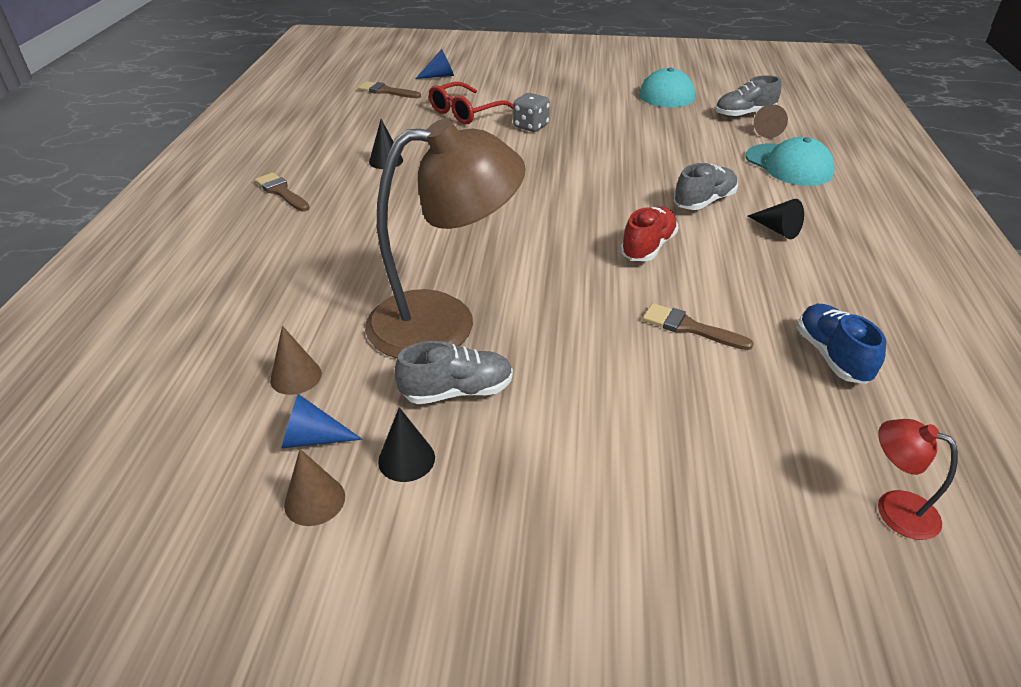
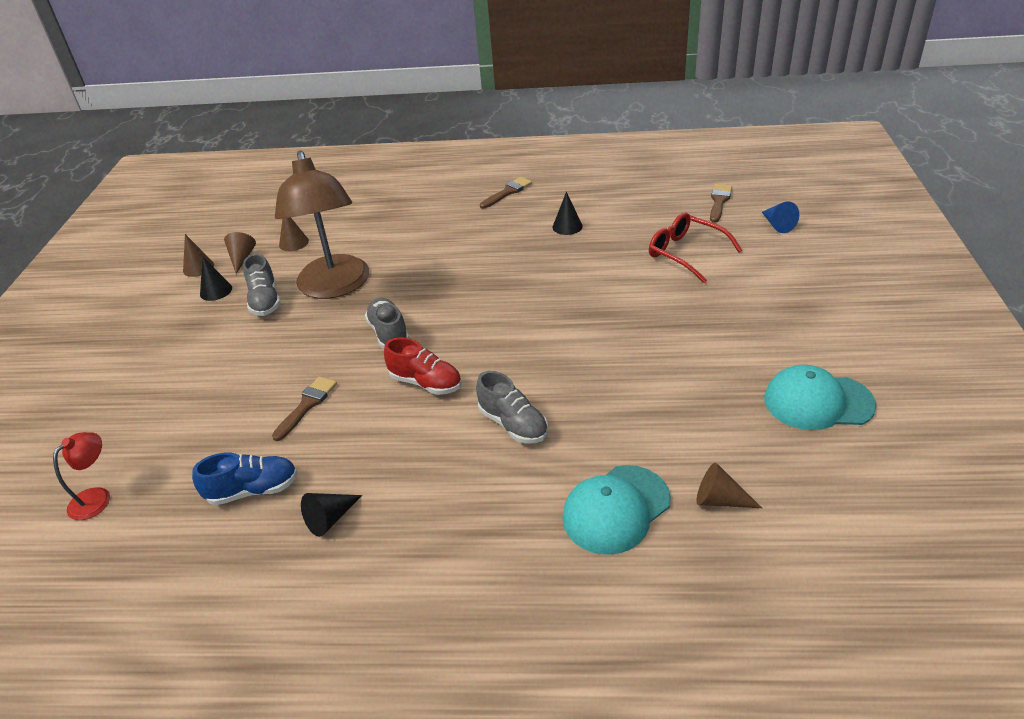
camera: 90 degrees right, 0 degrees up
(313, 438) = (242, 258): blue cone -> brown cone
(531, 126) = (665, 297): grey dice -> none
(744, 114) = (771, 479): grey shoe -> grey shoe (389, 333)
(777, 229) = (457, 478): black cone -> black cone (330, 518)

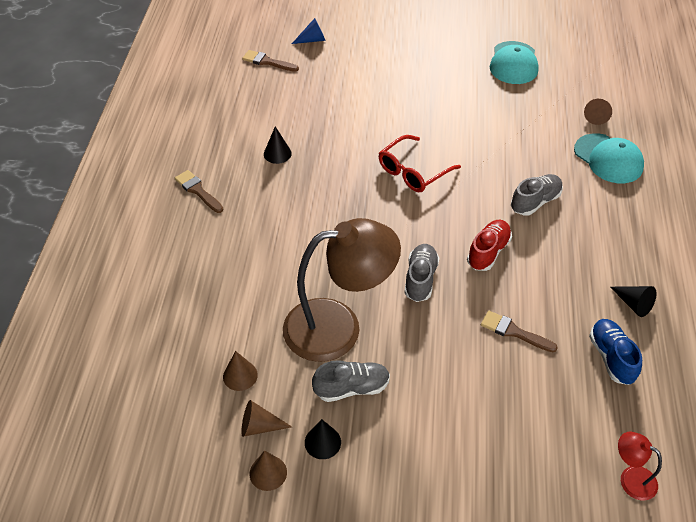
camera: 90 degrees left, 10 degrees up
(389, 333) = (420, 279): grey shoe -> grey shoe turned 120 degrees clockwise
(686, 253) = (339, 90): red glasses -> red glasses (413, 171)

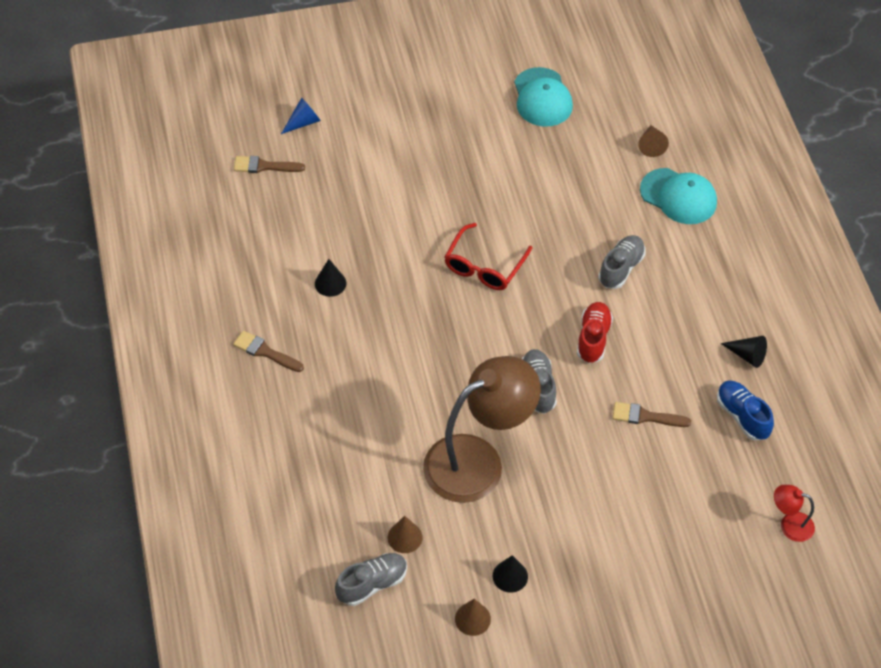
camera: 20 degrees left, 5 degrees up
(260, 426) = (446, 579): brown cone -> none
(352, 388) = (516, 517): grey shoe -> grey shoe (372, 584)

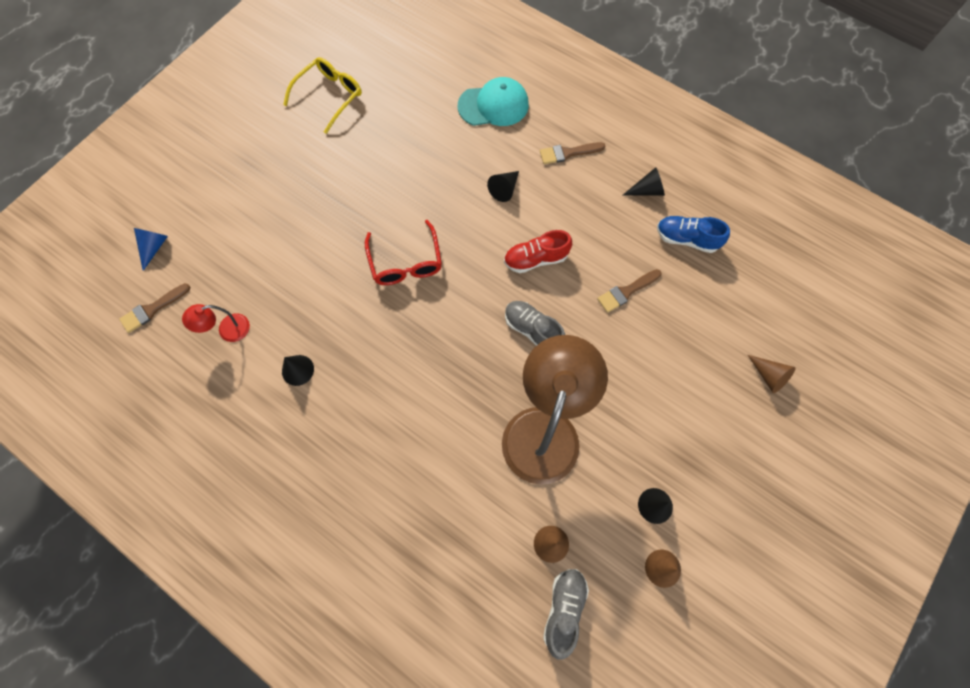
camera: 40 degrees left, 15 degrees up
(265, 352) = (295, 475): brown brush -> brown brush (568, 153)
(542, 98) = (329, 97): turquoise cap -> yellow glasses
(593, 338) = (535, 259): red shoe -> red shoe turned 75 degrees counterclockwise
(621, 268) = (504, 189): grey shoe -> black cone
(651, 145) = (440, 80): brown cone -> brown cone (768, 376)
(789, 525) = (790, 296): red lamp -> red lamp (227, 330)

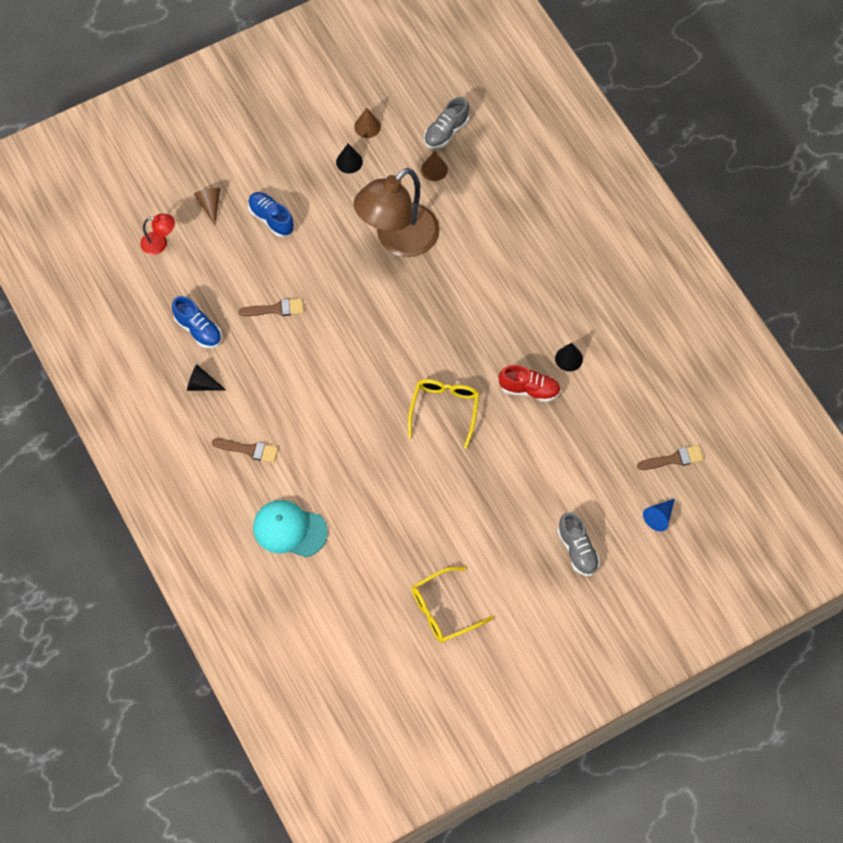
camera: 155 degrees left, 5 degrees down
(227, 330) = (615, 414): red lamp -> red lamp (160, 243)
(405, 262) = (444, 410): red glasses -> yellow glasses
(504, 189) = (325, 440): black cone -> none
(532, 330) = (368, 311): grey shoe -> grey shoe (577, 550)
(535, 259) = (334, 366): red shoe -> red shoe (529, 389)
(695, 390) = (271, 219): none -> blue shoe

